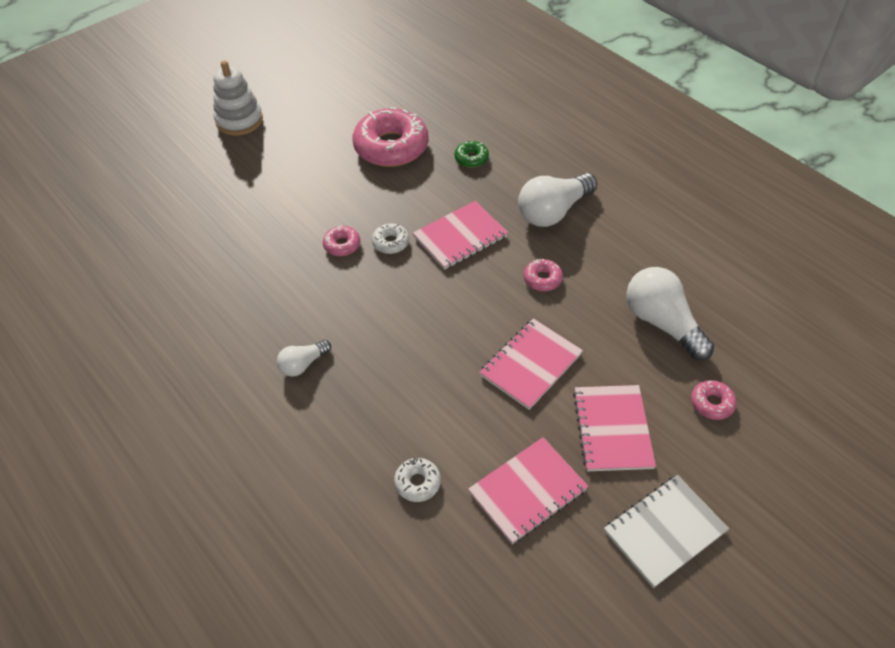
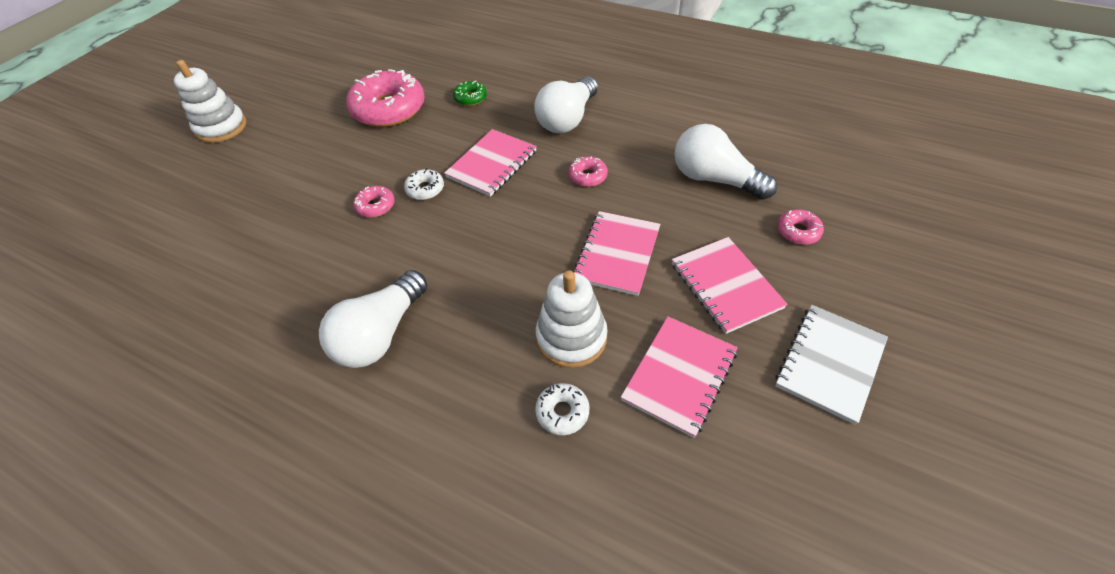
camera: 20 degrees left, 0 degrees up
(303, 364) = (381, 334): white light bulb -> white light bulb, size x1.87
(454, 425) = (571, 337): none -> white stacking toy

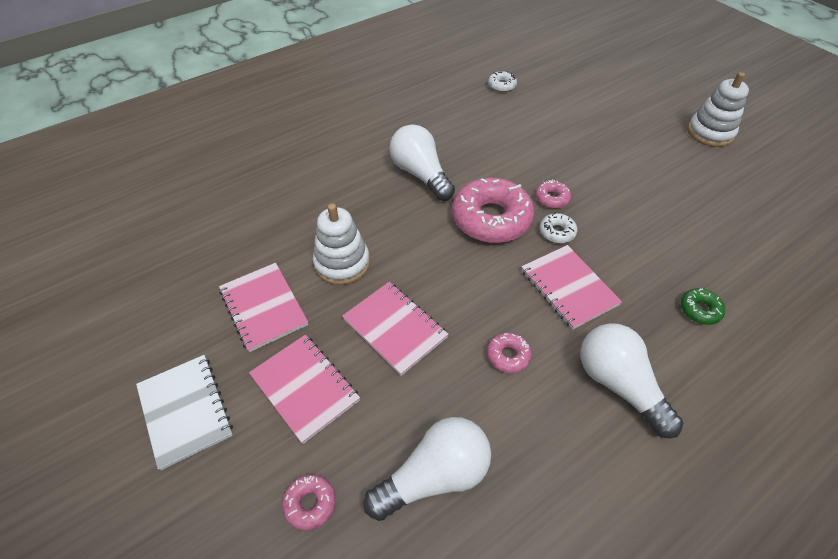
camera: 115 degrees right, 0 degrees up
(389, 109) = (701, 239): pink donut -> pink donut (491, 219)
(562, 412) = (295, 236): white donut -> white donut (502, 85)
(725, 285) = (305, 388): pink notebook -> pink notebook turned 45 degrees clockwise

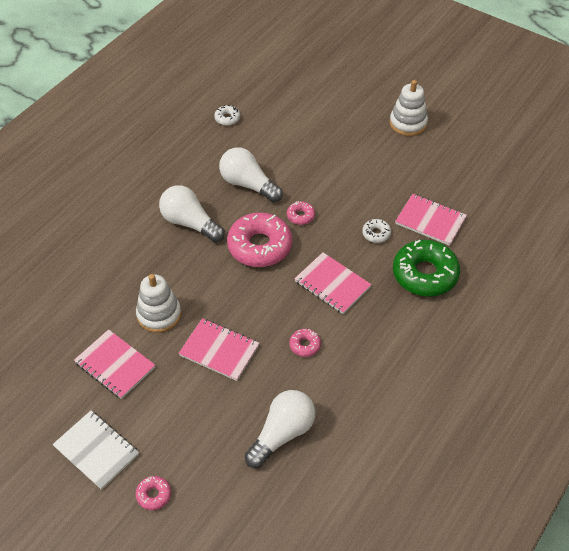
camera: 20 degrees left, 0 degrees up
(305, 388) = (173, 409): pink notebook -> pink notebook (430, 221)
(310, 503) = (210, 475): pink donut -> pink donut (154, 495)
(557, 232) = (312, 243): white donut -> white donut (376, 234)
(618, 384) = (382, 341): white light bulb -> white light bulb (248, 184)
(699, 310) = (425, 274): green donut -> green donut, size x2.23

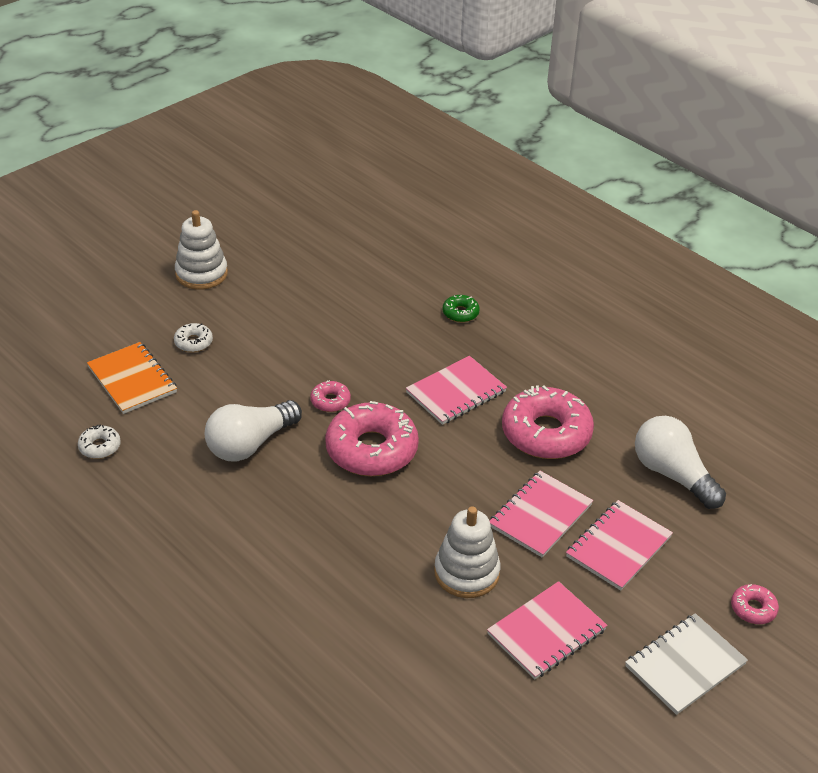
camera: 80 degrees left, 10 degrees down
(190, 223) = (303, 518): white light bulb -> none
(290, 117) = (132, 380): none -> orange notebook
(305, 345) = (546, 433): pink donut -> pink donut, size x2.23
(376, 234) = (384, 339): white donut -> white donut (193, 342)
(425, 274) = (460, 313): green donut -> green donut, size x0.45
(430, 221) = (378, 291): pink notebook -> pink notebook (618, 547)

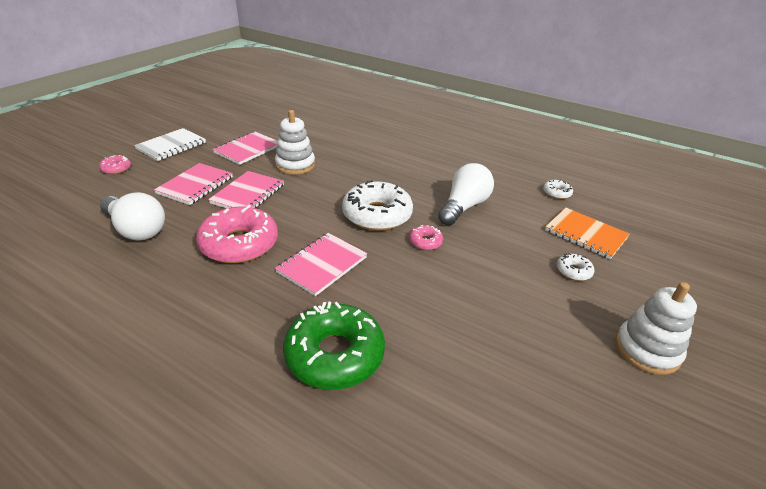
camera: 165 degrees right, 5 degrees down
(371, 449) = (377, 215): pink donut -> white donut
(460, 313) = (335, 354): green donut -> green donut, size x2.23

